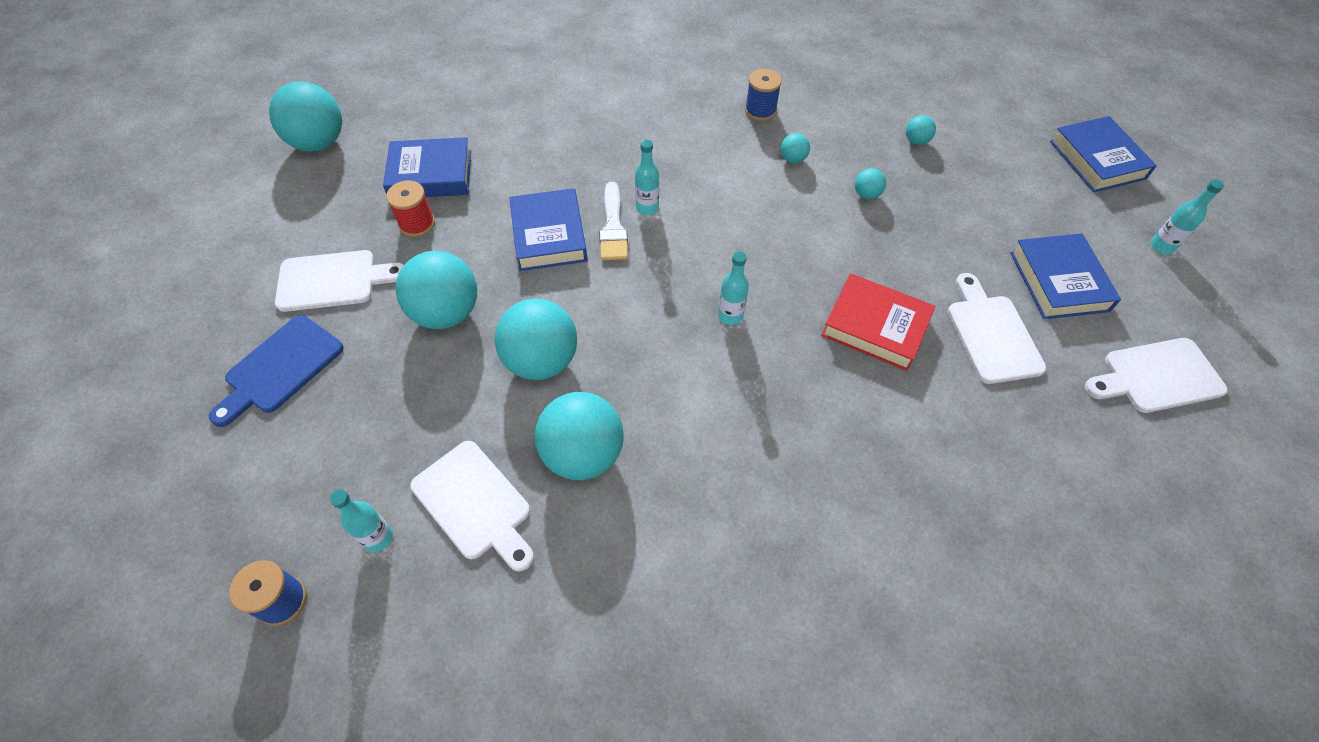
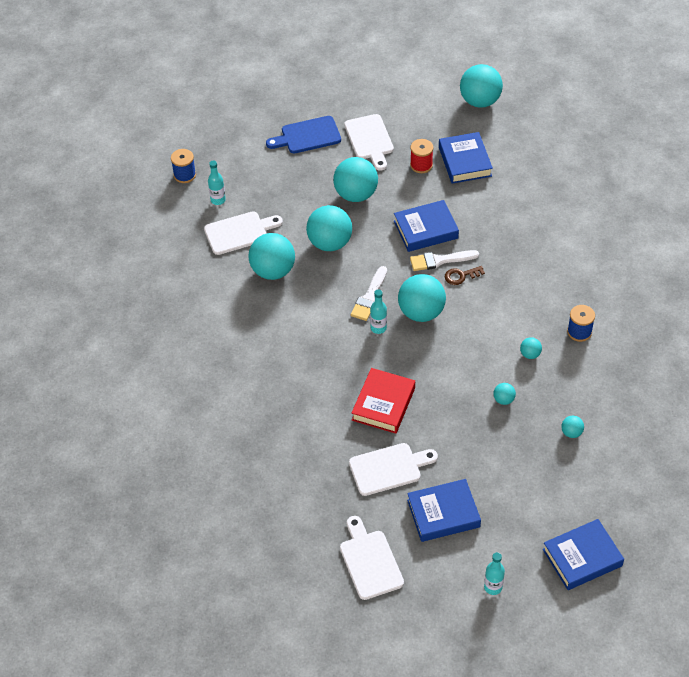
camera: 85 degrees right, 5 degrees down
(280, 368) = (307, 136): blue cutting board -> blue cutting board turned 45 degrees counterclockwise
(475, 504) = (239, 232): white cutting board -> white cutting board turned 150 degrees counterclockwise
(647, 208) = (461, 276): turquoise bottle -> brown key
(667, 320) = (369, 297): none -> white brush
(707, 260) = (421, 312): none -> turquoise ball

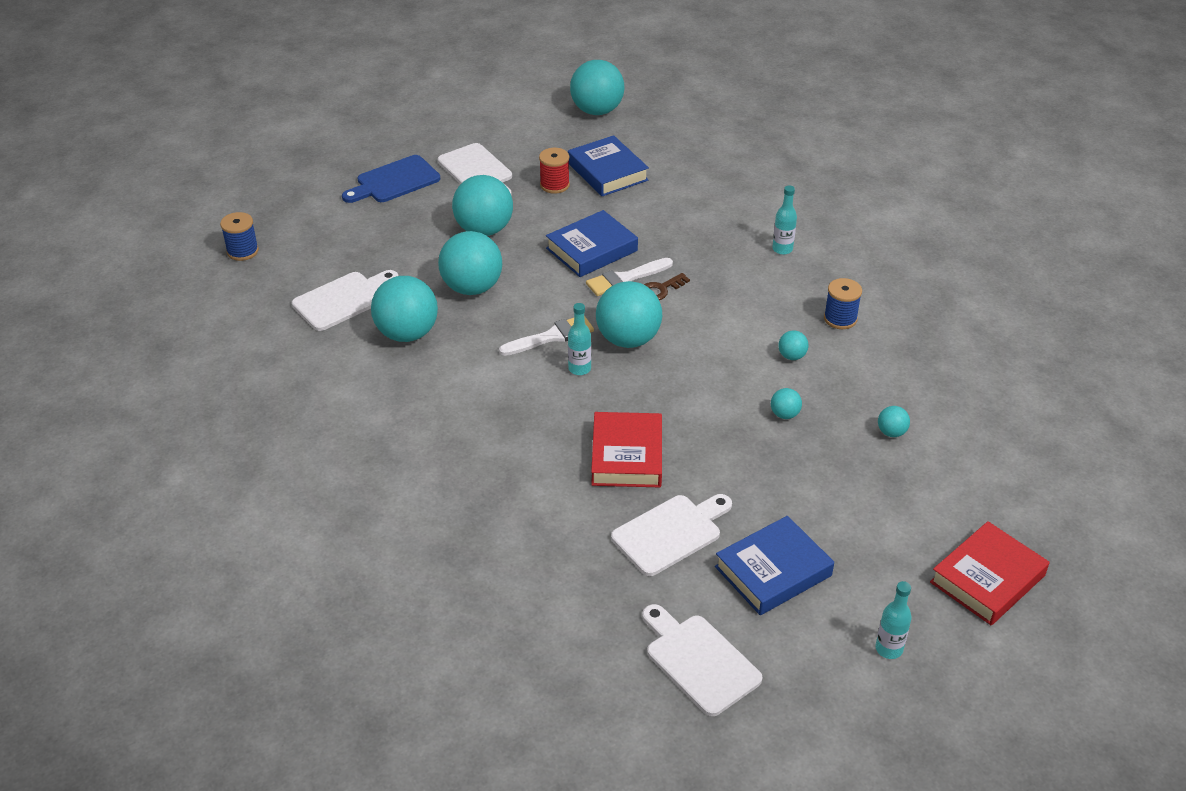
camera: 20 degrees left, 10 degrees down
(218, 200) = (299, 270): turquoise bottle -> turquoise bottle (782, 249)
(369, 297) = (551, 336): white brush -> white brush turned 120 degrees counterclockwise
(582, 558) = (987, 579): blue book -> red book

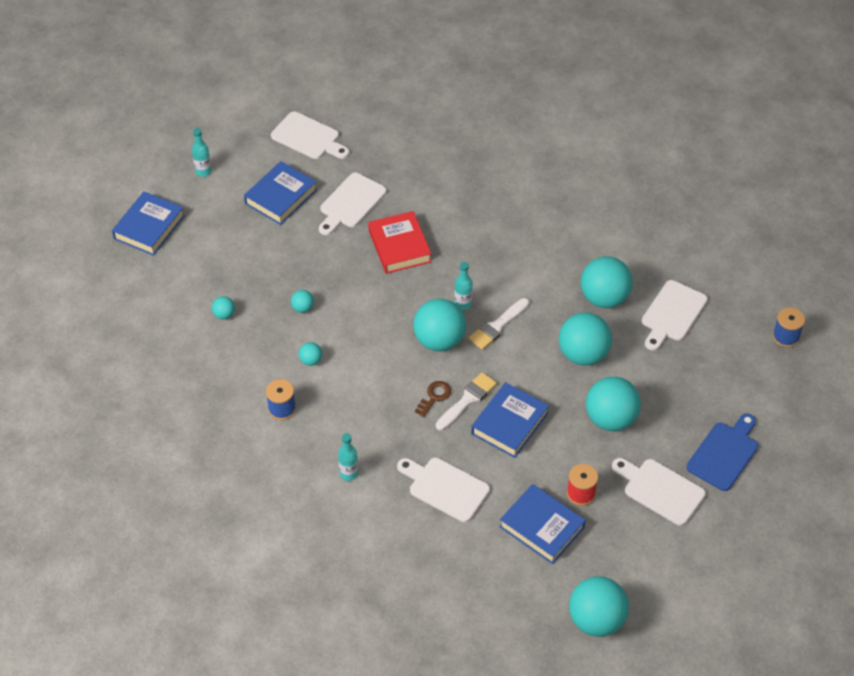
camera: 160 degrees right, 10 degrees up
(686, 217) = (445, 488): none -> white cutting board
(987, 579) = (149, 227): red book -> blue book

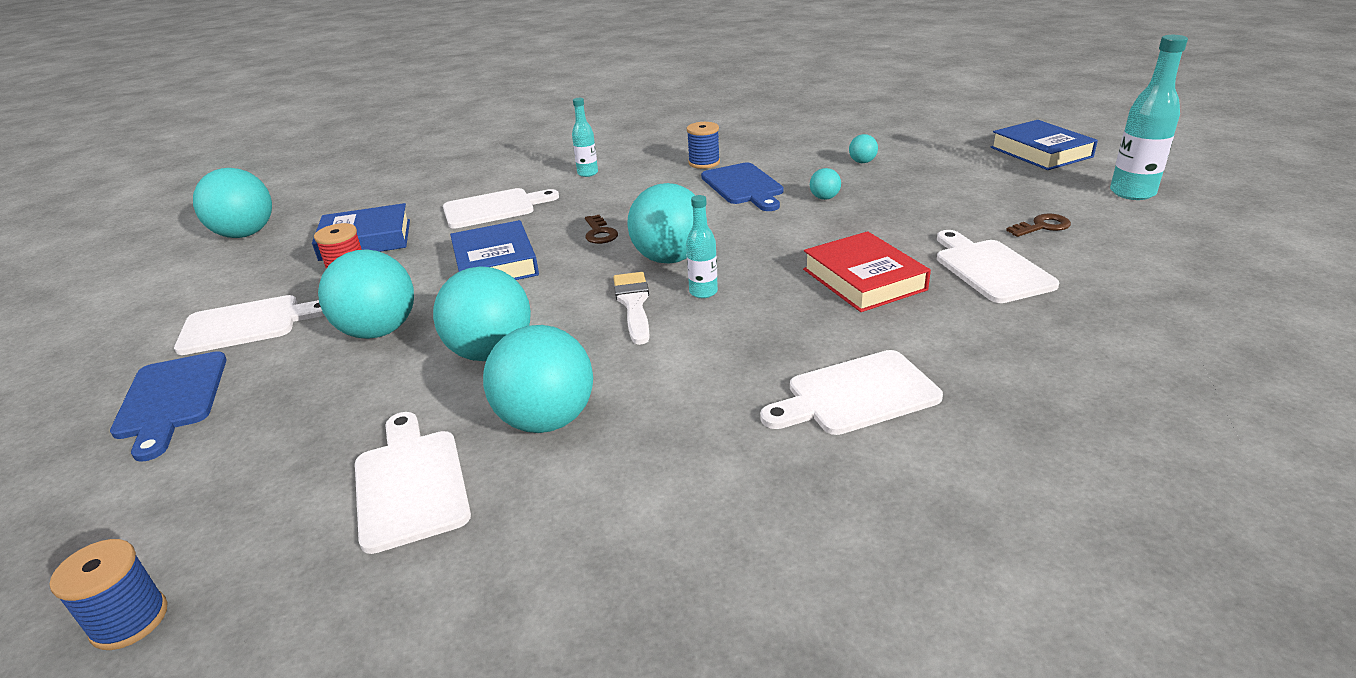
camera: 130 degrees right, 20 degrees down
(203, 171) = (1132, 193): turquoise bottle -> turquoise bottle, size x1.71
(281, 197) = (1042, 226): blue book -> brown key
(308, 137) = (1179, 274): white cutting board -> white cutting board (856, 395)
(311, 360) = (743, 186): turquoise ball -> blue cutting board
(399, 246) = (864, 279): red book -> red book turned 45 degrees clockwise
(467, 400) = (565, 249): white brush -> none

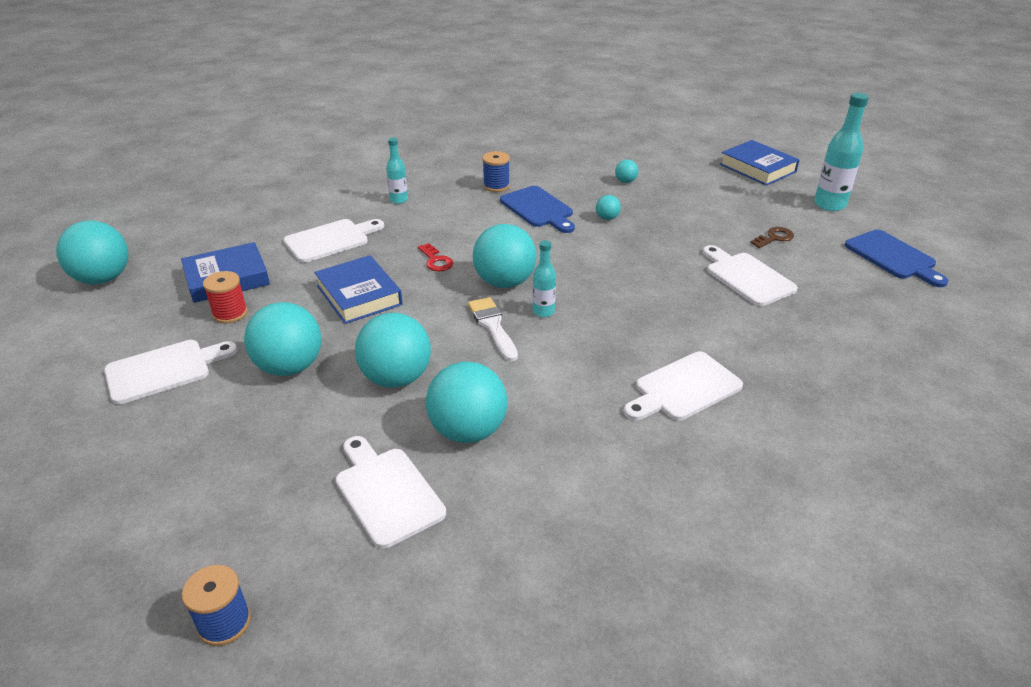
camera: 15 degrees left, 5 degrees up
(171, 399) = (138, 445): blue cutting board -> blue cutting board (893, 257)
(599, 233) = (436, 261): brown key -> red key
(864, 279) = (660, 292): red book -> none

